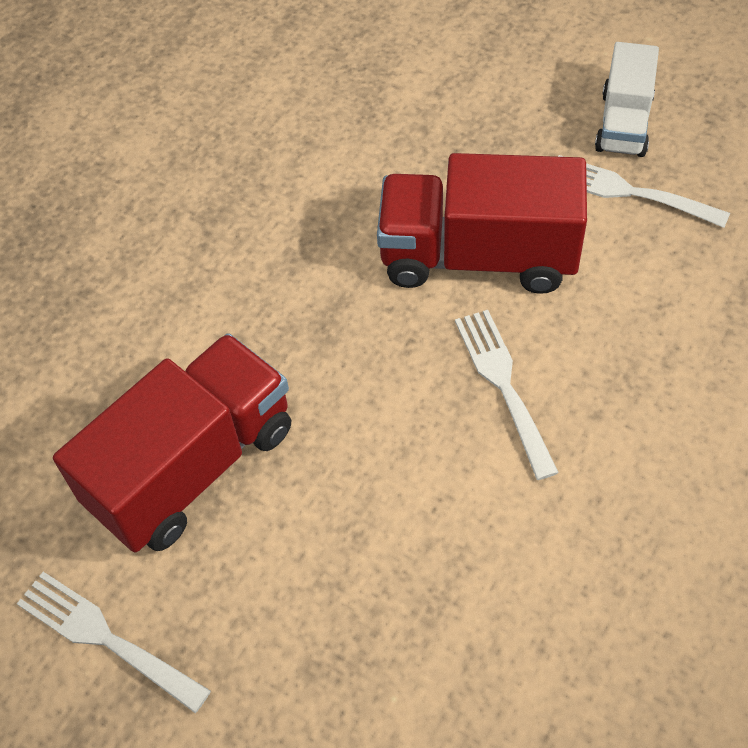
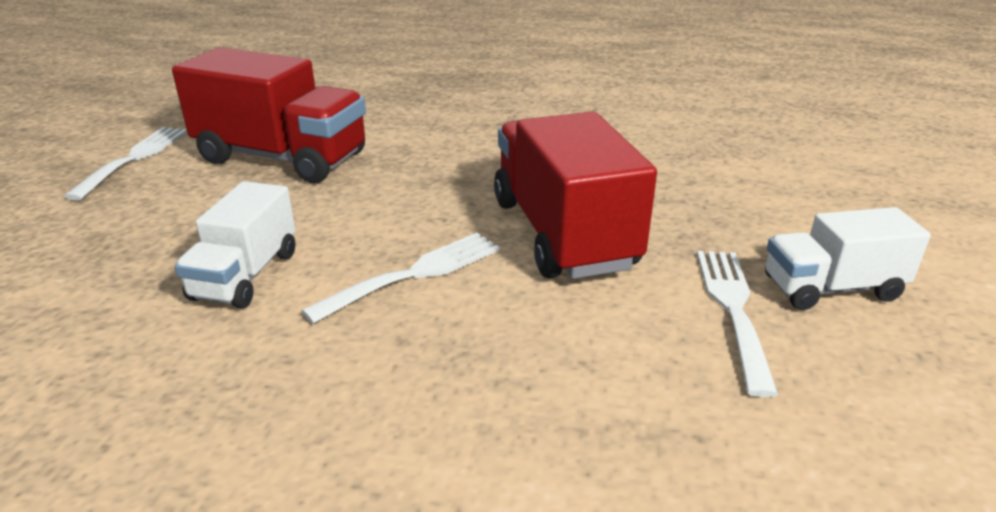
camera: 65 degrees right, 25 degrees down
(454, 522) = (245, 275): none -> white truck

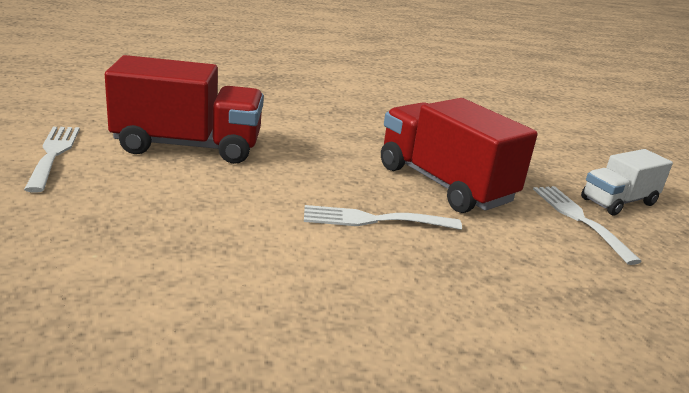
camera: 25 degrees left, 5 degrees down
(245, 275) = (252, 234): white truck -> none
(414, 274) = (374, 220): white fork -> white fork turned 120 degrees counterclockwise

